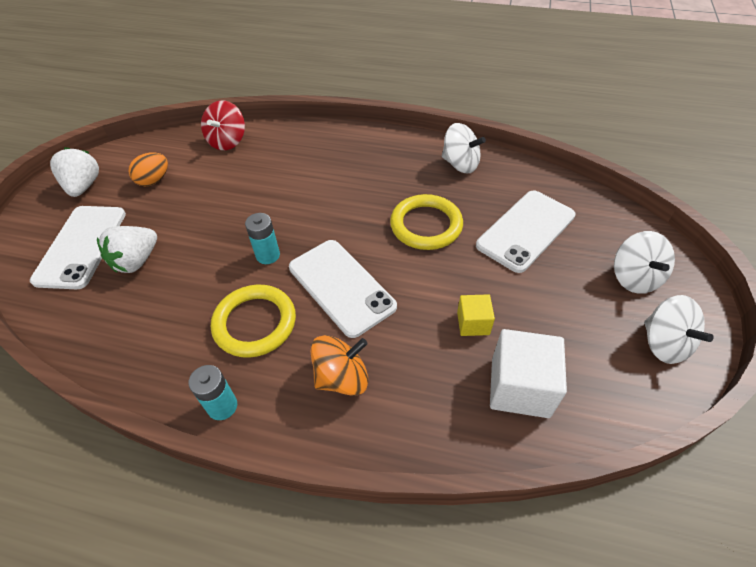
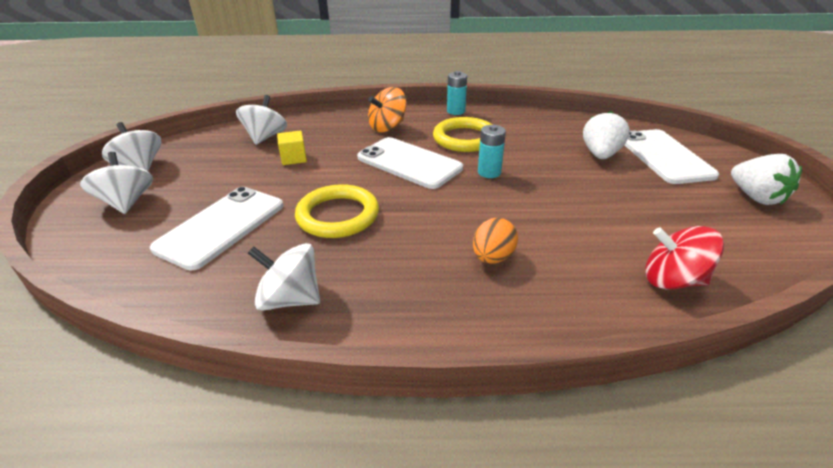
camera: 165 degrees right, 15 degrees down
(154, 180) = (690, 214): orange egg -> orange egg (492, 257)
(227, 141) = (672, 280): red spinning top -> red spinning top turned 75 degrees counterclockwise
(520, 387) = (265, 137): white cube -> white spinning top

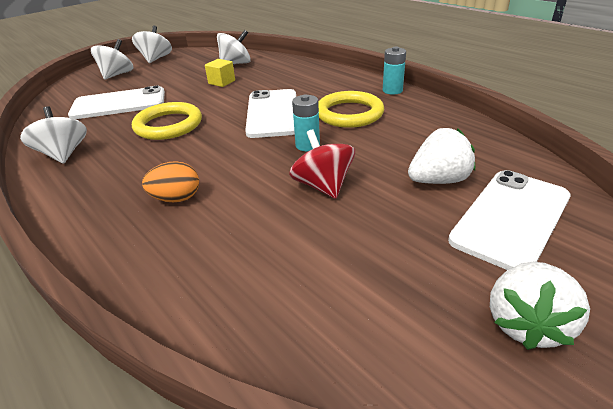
camera: 50 degrees right, 0 degrees up
(387, 127) = (315, 84): orange spinning top -> none
(672, 280) = (238, 306): red spinning top -> red spinning top (323, 186)

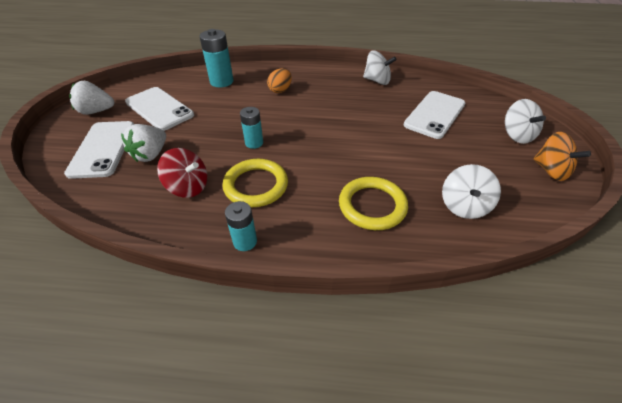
camera: 135 degrees right, 10 degrees up
(156, 59) = (550, 170): white spinning top -> orange spinning top
(168, 125) = (365, 116): yellow ring -> yellow ring (372, 206)
(221, 82) = (417, 171): yellow cube -> none
(223, 271) = (221, 81): none -> turquoise battery
(272, 113) = (315, 157): white phone -> white phone (159, 108)
(323, 186) = (216, 124): red spinning top -> red spinning top (188, 187)
(526, 323) = (97, 111): white strawberry -> white strawberry turned 75 degrees counterclockwise

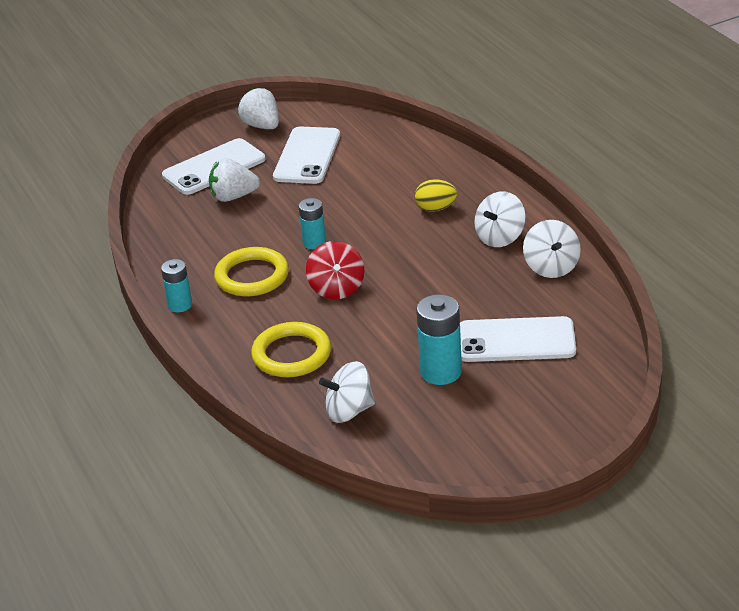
camera: 60 degrees right, 10 degrees down
(188, 187) = (213, 242): red spinning top -> red spinning top (336, 288)
(221, 81) = (405, 161): turquoise battery -> turquoise battery (441, 372)
(280, 90) = (436, 208): orange egg -> yellow egg
(516, 135) = (539, 418): white spinning top -> white spinning top (500, 237)
(550, 170) = (482, 459): orange spinning top -> none

